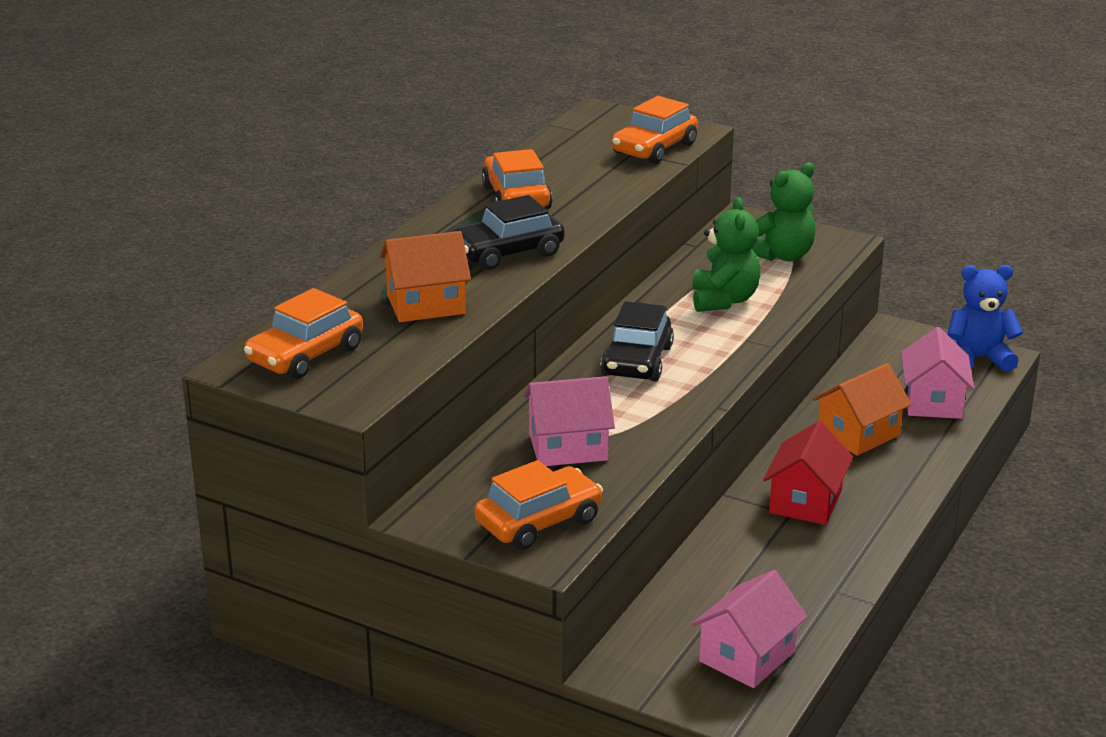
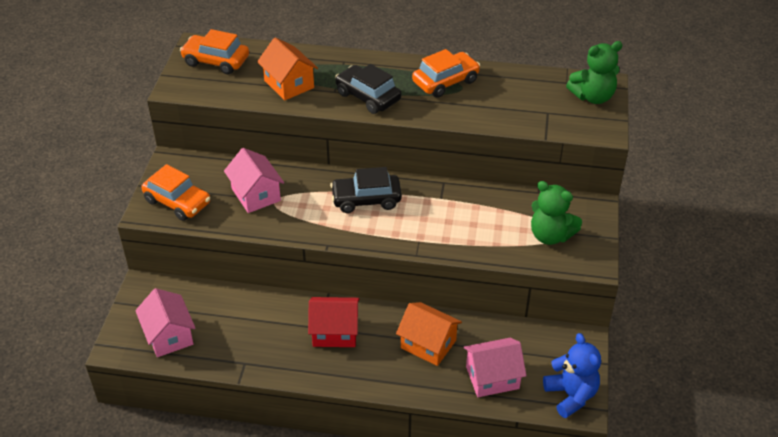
camera: 70 degrees right, 15 degrees up
(654, 148) = (560, 120): orange car -> none
(724, 300) = (466, 221): green teddy bear -> green teddy bear (593, 97)
(747, 656) = (169, 336): pink house -> pink house turned 45 degrees clockwise

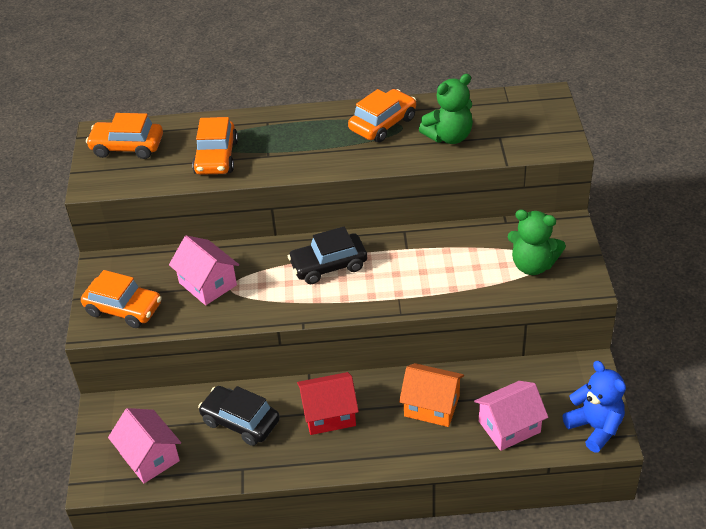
camera: 10 degrees left, 0 degrees up
(289, 84) = (216, 157): orange house -> orange car
(368, 97) = (306, 155): black car -> black car (240, 422)
(593, 97) = (540, 112): green teddy bear -> green teddy bear (449, 136)

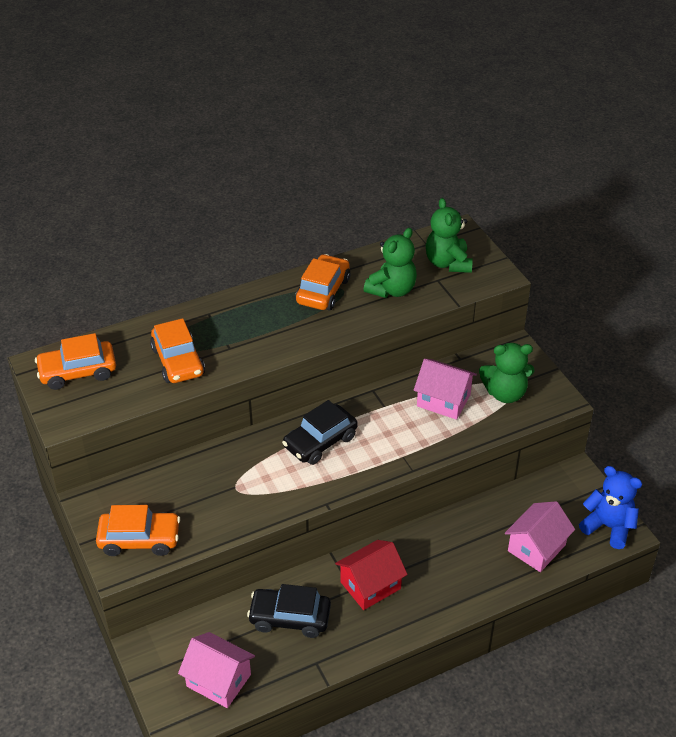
camera: 25 degrees left, 0 degrees up
(208, 284) = (211, 491): pink house -> pink house (443, 400)
(432, 406) = (459, 549): orange house -> none
(519, 123) = (448, 263): none -> green teddy bear

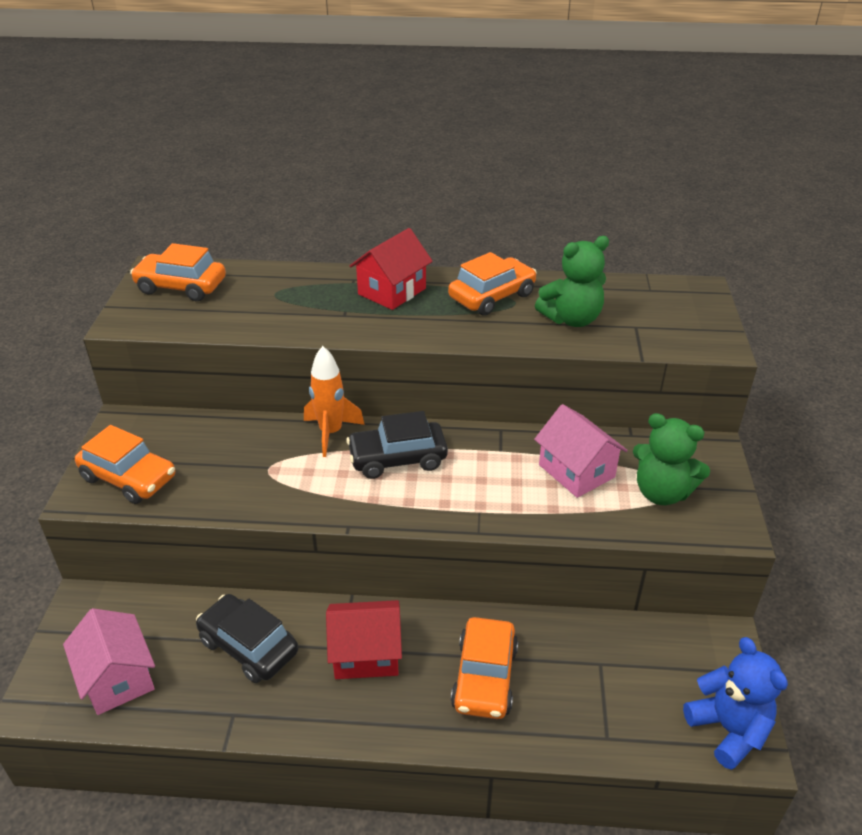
camera: 30 degrees right, 5 degrees down
(178, 361) = (281, 309): orange car -> orange car (484, 677)
(247, 314) = (392, 291): none -> red house
(257, 442) = (331, 433): none -> orange rocket
(448, 263) = (662, 314): green teddy bear -> none
(536, 548) = (607, 709): pink house -> none

